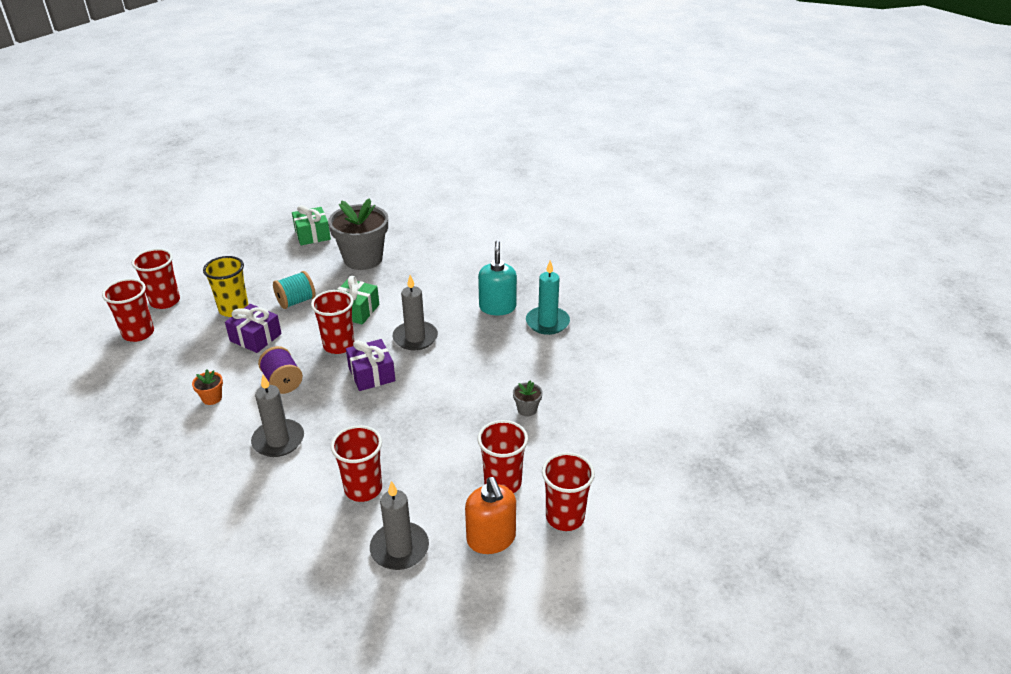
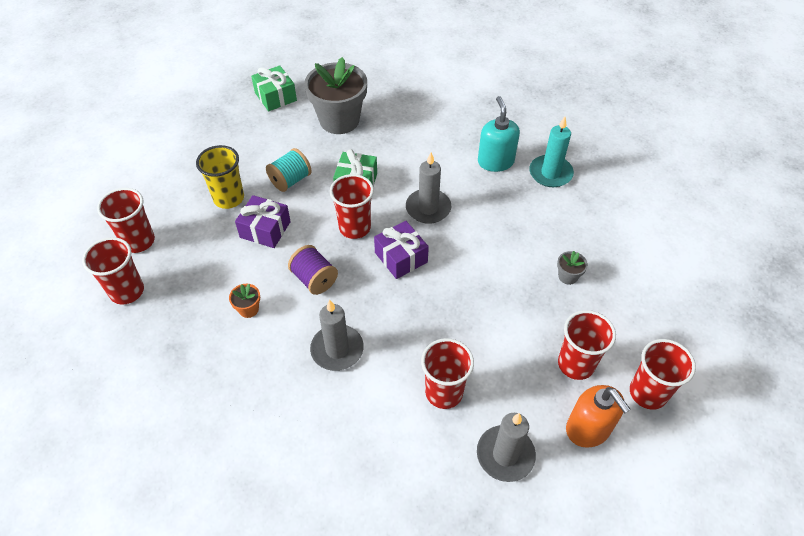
camera: 10 degrees left, 15 degrees up
(165, 301) = (151, 198): red cup -> red cup (127, 291)

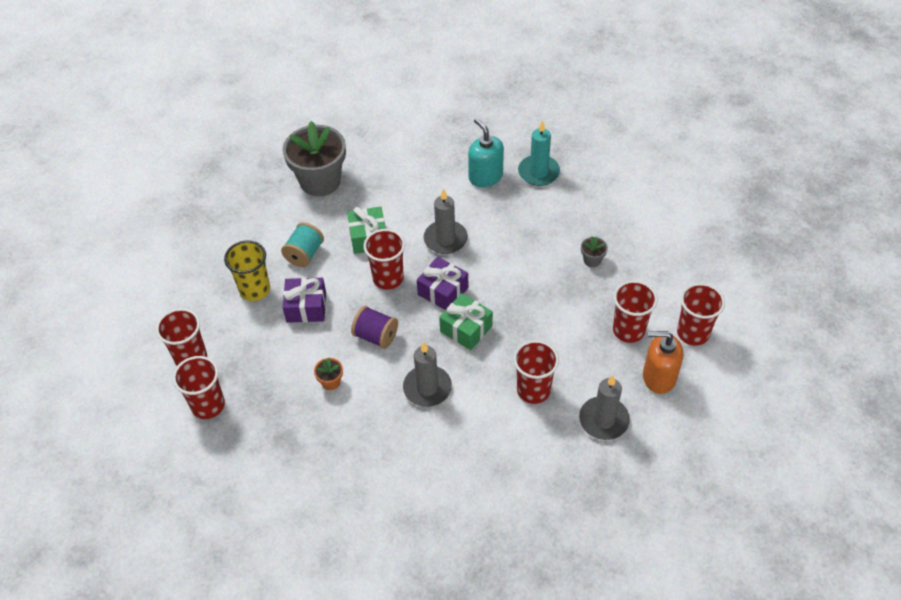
camera: 20 degrees left, 0 degrees up
(275, 97) = (244, 176): green gift -> green gift (466, 329)
(588, 429) = (658, 377): orange soap dispenser -> orange soap dispenser turned 150 degrees clockwise

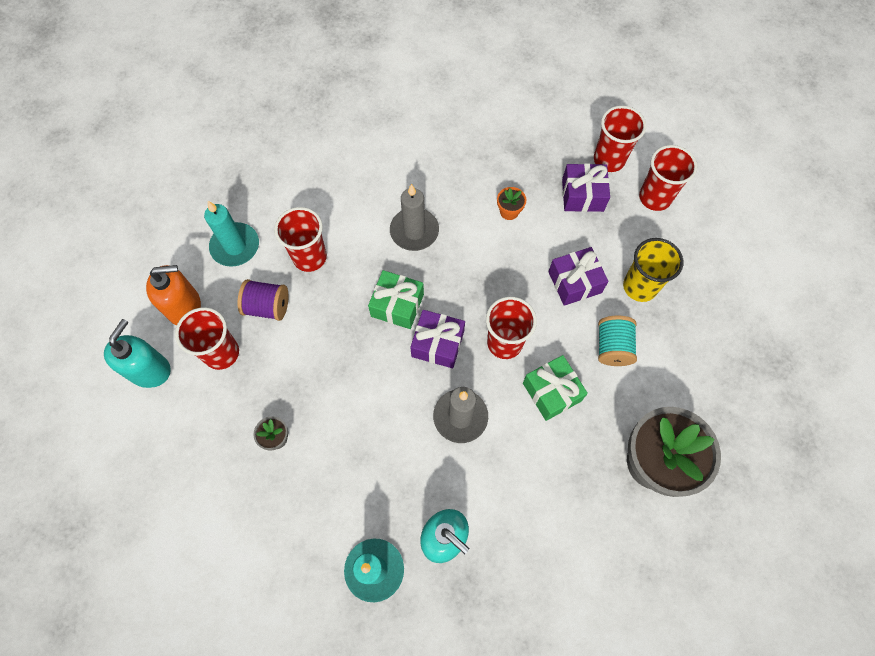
camera: 160 degrees right, 15 degrees up
(254, 378) = (582, 195): none -> purple gift
(376, 336) = (487, 270): purple spool -> purple spool (267, 307)
(603, 420) = (235, 246): grey candle -> turquoise candle
(693, 333) = (150, 370): red cup -> turquoise soap dispenser

